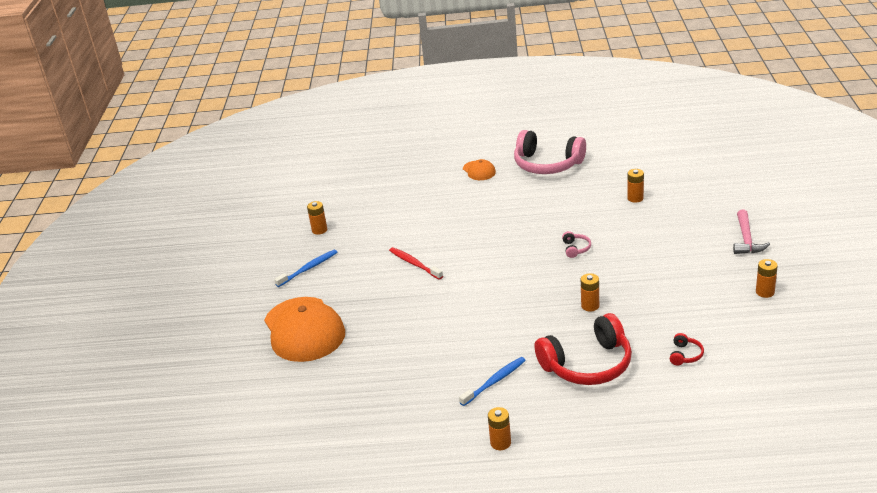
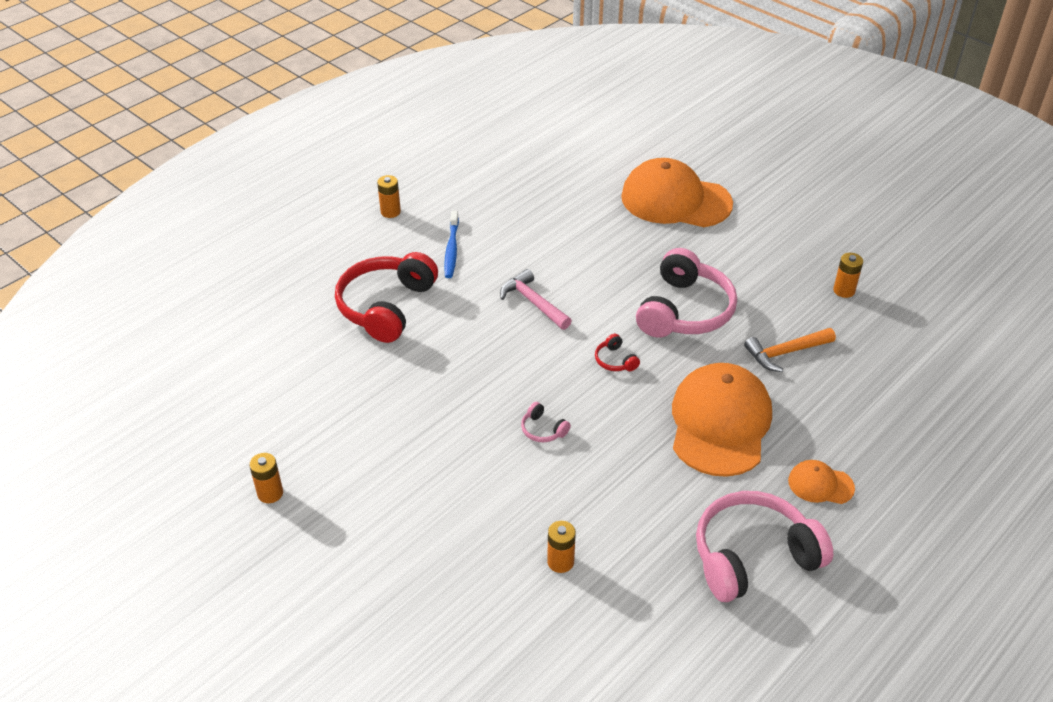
camera: 130 degrees right, 10 degrees up
(308, 269) = (774, 248): blue toothbrush -> none
(401, 220) = (785, 352): none -> orange hammer
(414, 264) = (684, 311): red toothbrush -> pink headphones
(484, 209) = (720, 423): none -> orange cap
(590, 306) = (447, 366): orange battery -> none
(685, 355) = (301, 365): red headphones -> red headphones (615, 360)
(746, 239) = (349, 571): pink hammer -> pink hammer (533, 302)

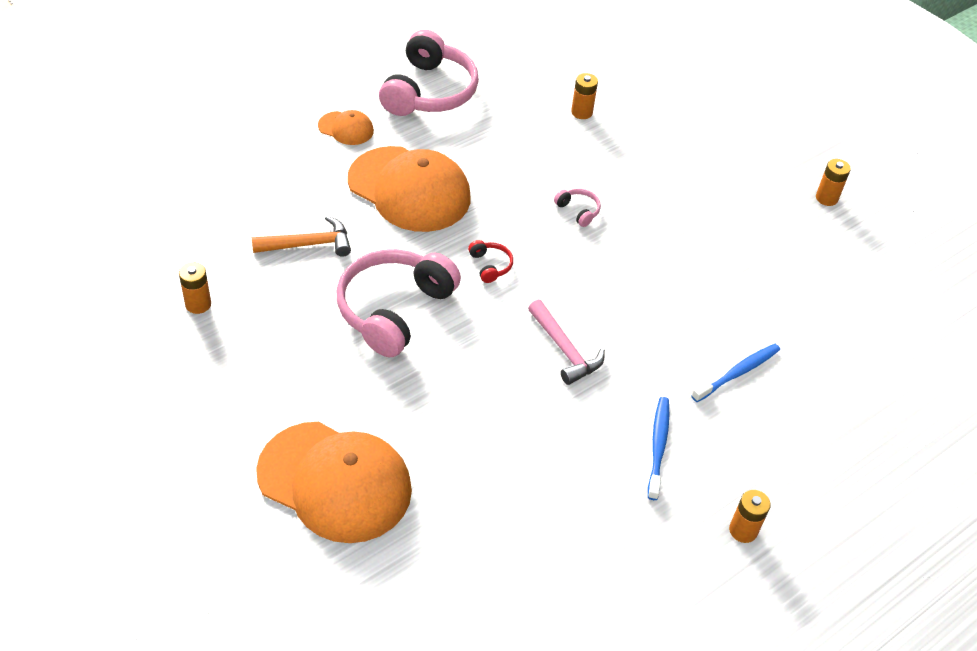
camera: 175 degrees left, 5 degrees up
(386, 307) = (737, 373): red headphones -> blue toothbrush
(720, 423) = (409, 189): orange cap -> orange cap turned 75 degrees counterclockwise
(753, 557) = (429, 91): pink headphones -> pink headphones turned 60 degrees counterclockwise

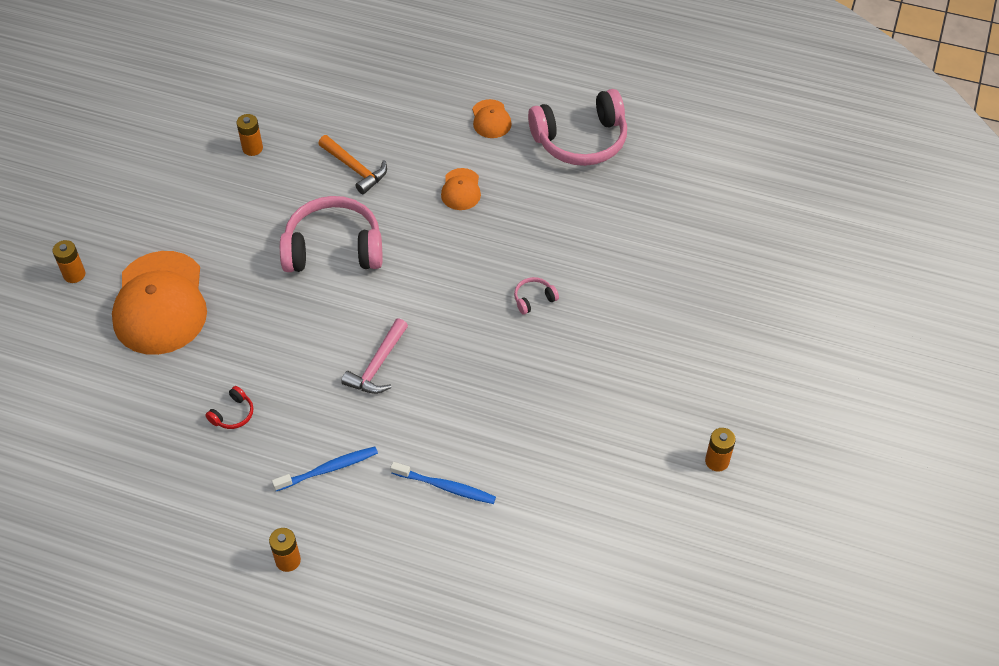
camera: 60 degrees right, 5 degrees up
(409, 189) = (461, 189): orange cap -> orange cap, size x0.46
(490, 265) = (425, 278): red headphones -> red headphones (233, 414)
(578, 211) = (534, 299): pink headphones -> pink headphones turned 135 degrees counterclockwise
(581, 112) = (654, 242): orange battery -> orange battery (74, 274)

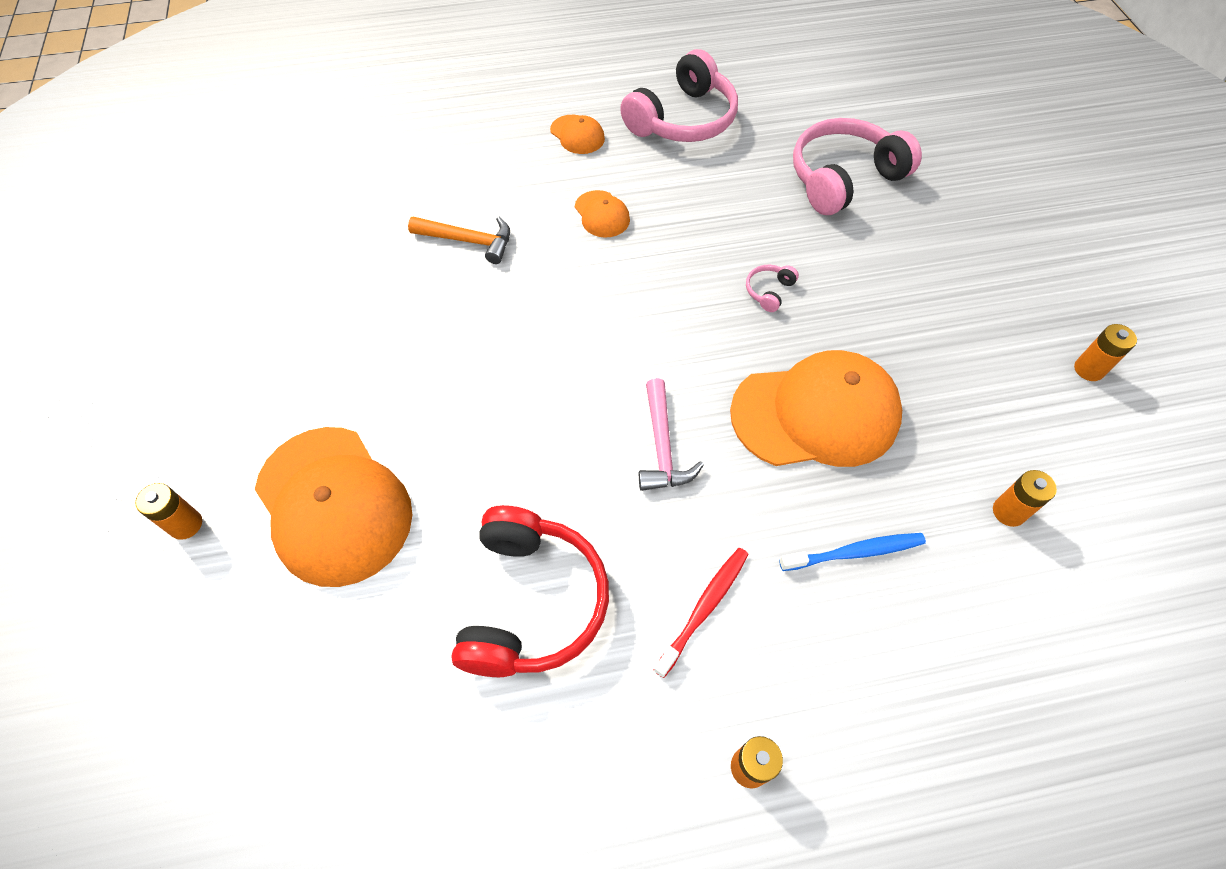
camera: 30 degrees left, 5 degrees up
(233, 414) = (531, 602): red headphones -> red headphones, size x2.46
(252, 148) = (330, 268): orange battery -> orange battery (1008, 512)
(328, 469) = (704, 609): blue toothbrush -> red toothbrush
(333, 249) = (509, 337): pink headphones -> pink headphones (843, 178)
(494, 394) = (815, 414): none -> orange cap

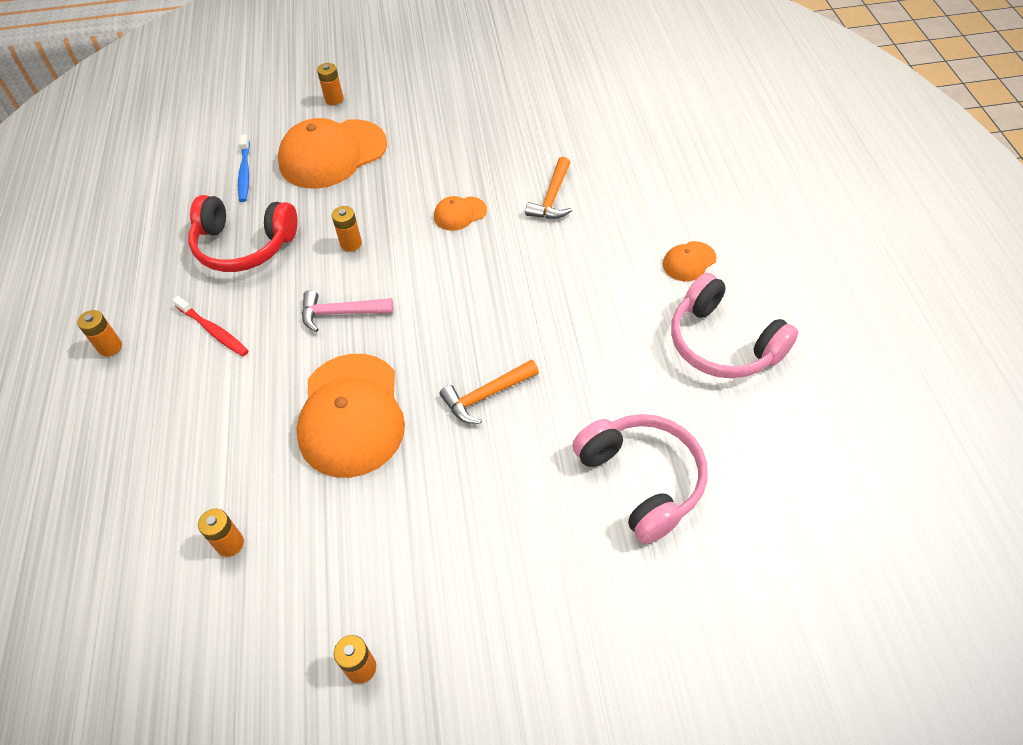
camera: 95 degrees right, 5 degrees down
(535, 452) = (351, 244): none -> orange battery
(602, 214) = (583, 279): orange cap -> orange cap (460, 213)
(769, 291) = (486, 395): pink headphones -> orange hammer
(854, 552) = (227, 424): blue toothbrush -> blue toothbrush (245, 173)

